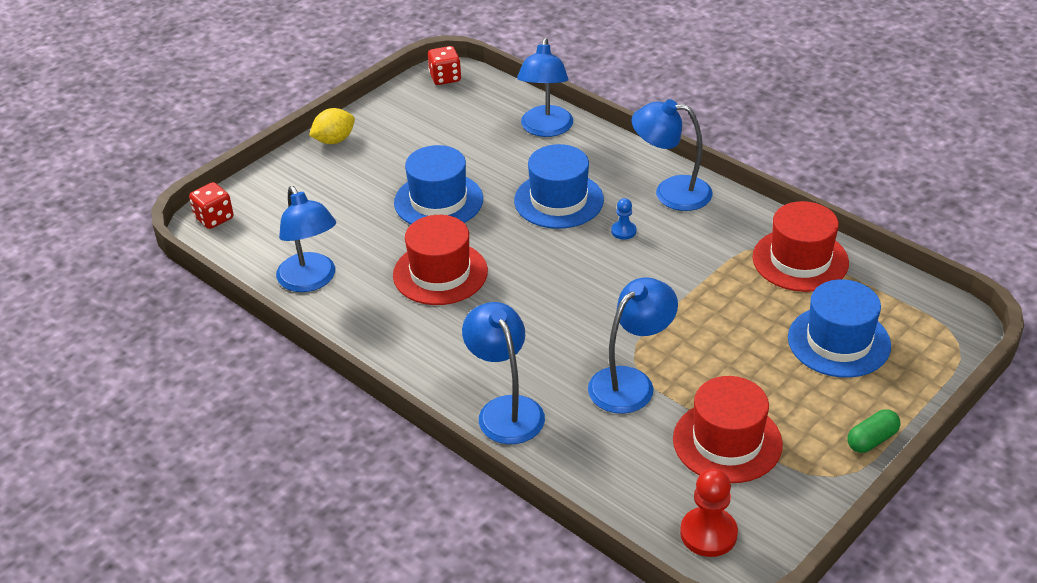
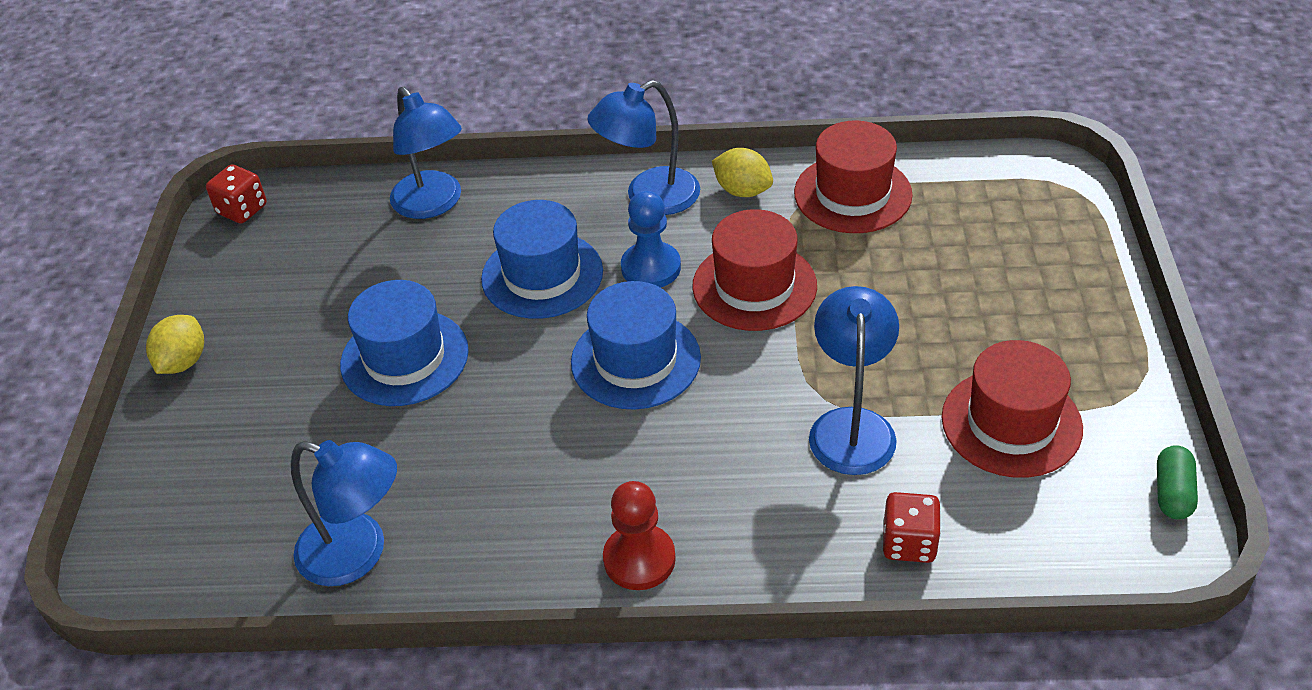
camera: 40 degrees left, 5 degrees up
(214, 218) = (127, 560): red dice -> red dice (909, 543)
(440, 273) = (507, 441): red hat -> red hat (754, 286)
(505, 409) = (766, 548): blue lamp -> none
(623, 231) = (651, 268): blue pawn -> blue pawn, size x1.80
(708, 533) = (1110, 531): red pawn -> red pawn (639, 559)
(732, 219) = (742, 191): none -> yellow lemon
(839, 341) = (982, 253): blue hat -> blue hat (635, 360)
(871, 440) = (1123, 331): green capsule -> green capsule (1172, 493)

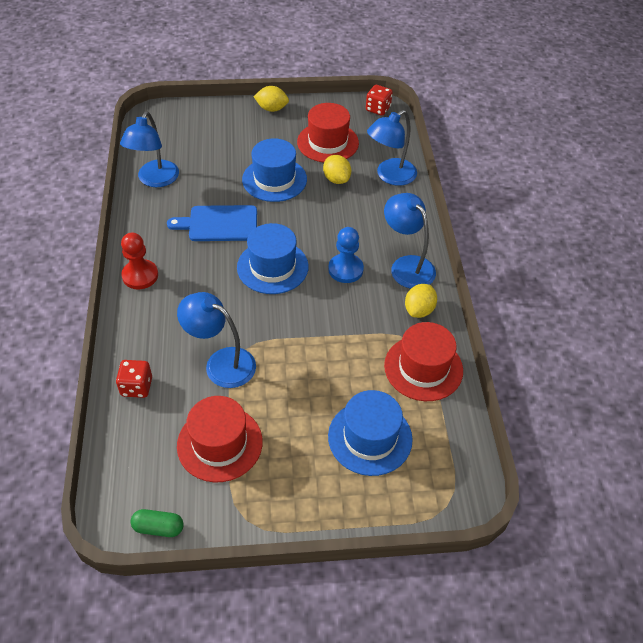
camera: 80 degrees right, 5 degrees up
(425, 272) = (336, 179): none -> yellow lemon
(513, 439) = (219, 224): none -> blue cutting board
(542, 275) = (336, 224): blue hat -> blue hat (370, 437)
(754, 286) = (333, 317): red hat -> red hat (328, 142)
(851, 426) = (221, 363): blue lamp -> blue lamp turned 150 degrees counterclockwise

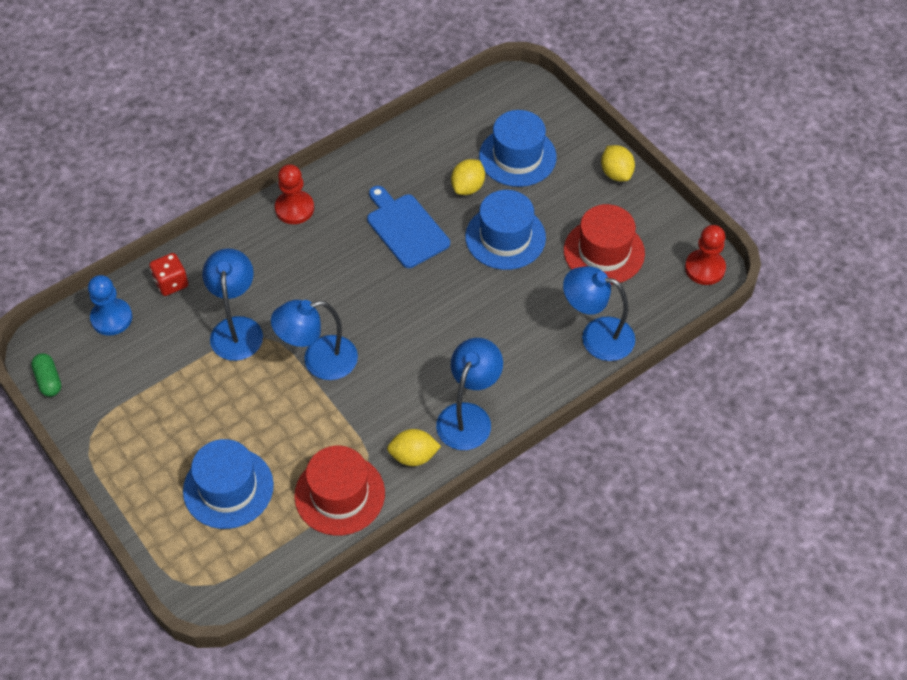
camera: 60 degrees right, 5 degrees up
(155, 180) = (425, 143): blue lamp -> blue lamp (319, 361)
(219, 443) = (151, 376): red hat -> none
(272, 267) = (381, 303): blue hat -> blue hat (517, 156)
(336, 179) = (550, 290): yellow lemon -> yellow lemon (468, 187)
(345, 269) = (423, 365): blue pawn -> blue pawn (111, 318)
(378, 109) = (705, 268): red dice -> red pawn

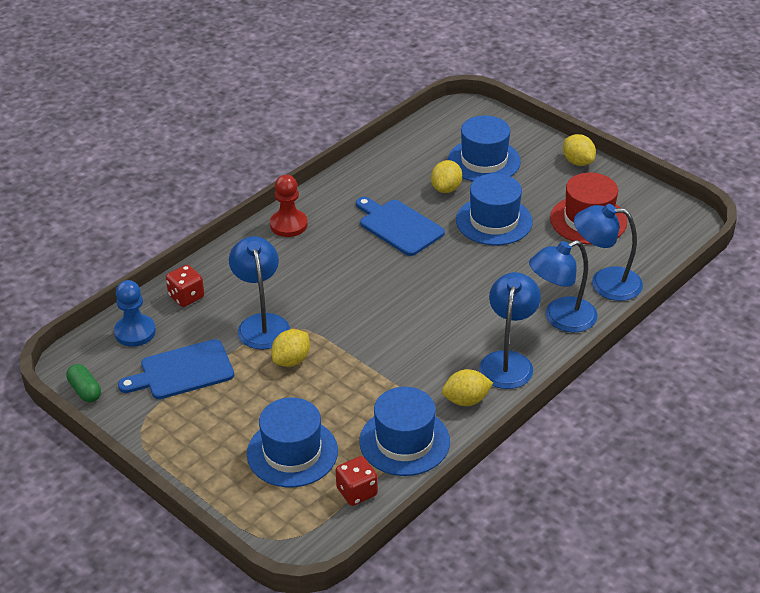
camera: 10 degrees left, 15 degrees down
(146, 373) = (182, 371): none -> blue cutting board
(255, 378) = (291, 360): none -> yellow lemon
(278, 545) = (357, 492): none -> red dice
(319, 361) = (349, 338): blue lamp -> blue lamp (561, 319)
(339, 494) = (404, 441): red hat -> blue hat
(705, 268) = (684, 220): red pawn -> none

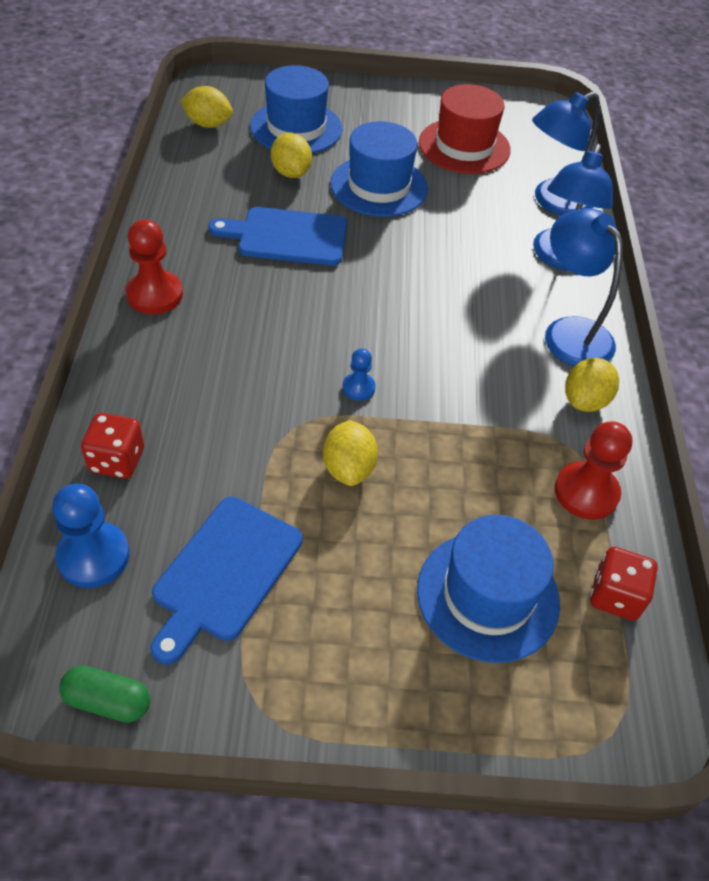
camera: 45 degrees left, 10 degrees up
(261, 323) = (258, 441): blue lamp -> none
(343, 326) = (358, 388): none -> blue pawn
(404, 441) = (586, 492): blue hat -> red pawn
(578, 162) = (387, 93): yellow lemon -> yellow lemon (208, 124)

